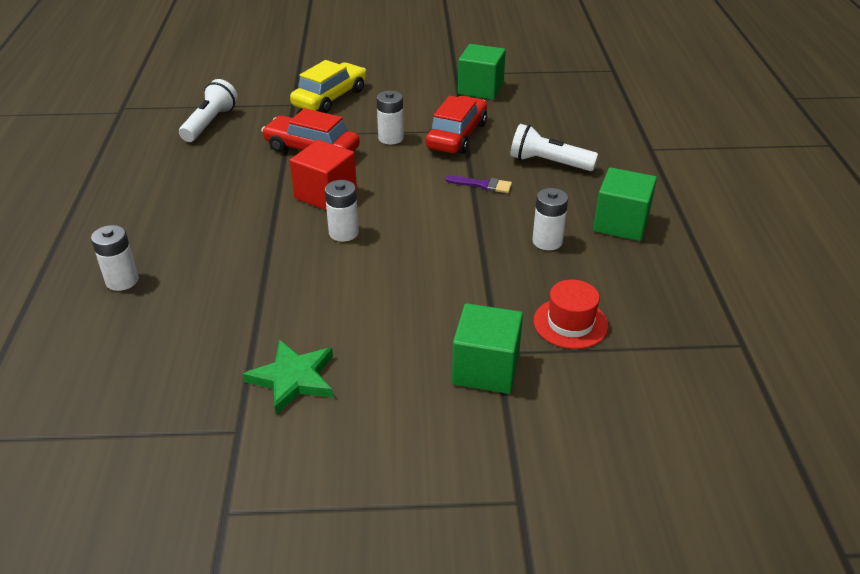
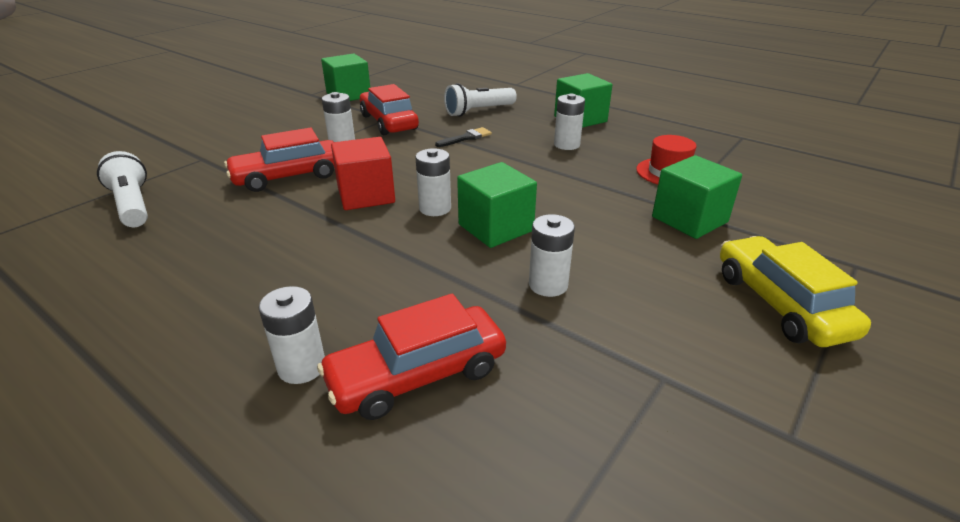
camera: 50 degrees left, 5 degrees down
(151, 325) = (417, 374): none -> red car
(293, 379) = (614, 312): green star -> none
(297, 333) = (548, 285): none -> white battery
(330, 98) = (232, 142): yellow car -> yellow car (780, 304)
(348, 273) = (495, 228): none -> green cube
(483, 185) = (466, 138): purple brush -> black brush

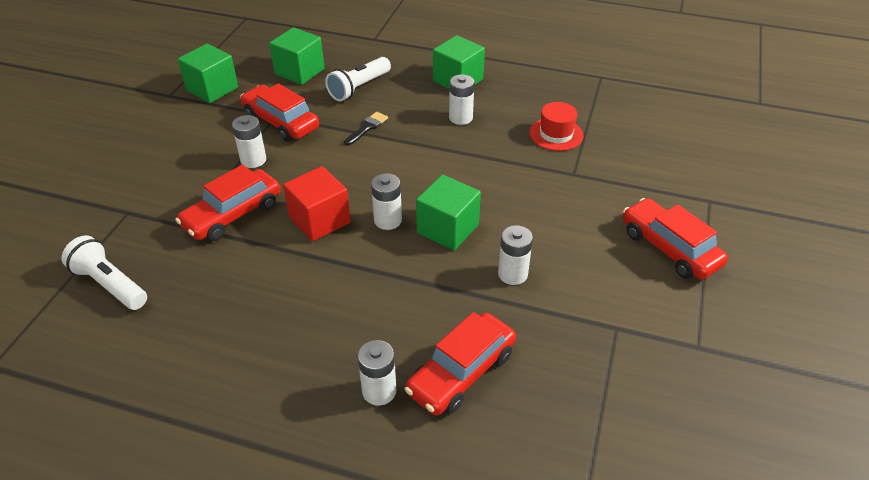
camera: 20 degrees left, 10 degrees up
(689, 219) = (588, 184): green cube -> green cube (299, 71)
(780, 304) = (669, 248): yellow car -> red car

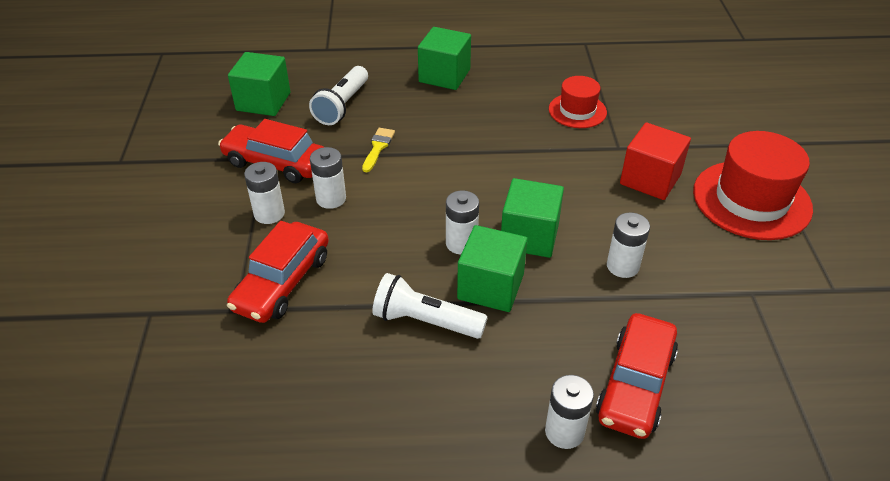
camera: 20 degrees left, 0 degrees up
(110, 284) = (179, 406): white flashlight -> white flashlight (425, 321)
(212, 89) = (170, 143): green cube -> green cube (490, 287)
(319, 220) = (387, 262): red cube -> red cube (650, 179)
(367, 127) = (378, 147): black brush -> yellow brush
(460, 118) = (471, 115): white battery -> white battery (331, 199)
(669, 248) = (751, 200): red car -> red hat

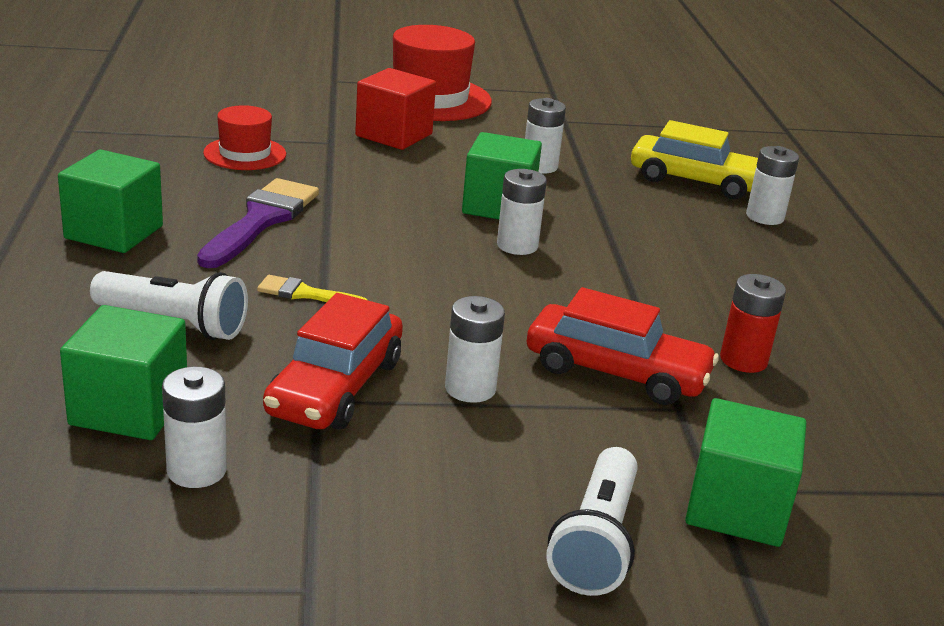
camera: 95 degrees left, 15 degrees down
(293, 358) = (743, 360): none -> red battery
(331, 199) = (432, 334): white battery -> white battery (196, 470)
(425, 321) = (653, 274): white flashlight -> white flashlight (596, 542)
(473, 125) = (261, 220): none -> purple brush
(490, 287) = (587, 234): green cube -> green cube (736, 508)
(635, 385) = (696, 181): red car -> yellow car

